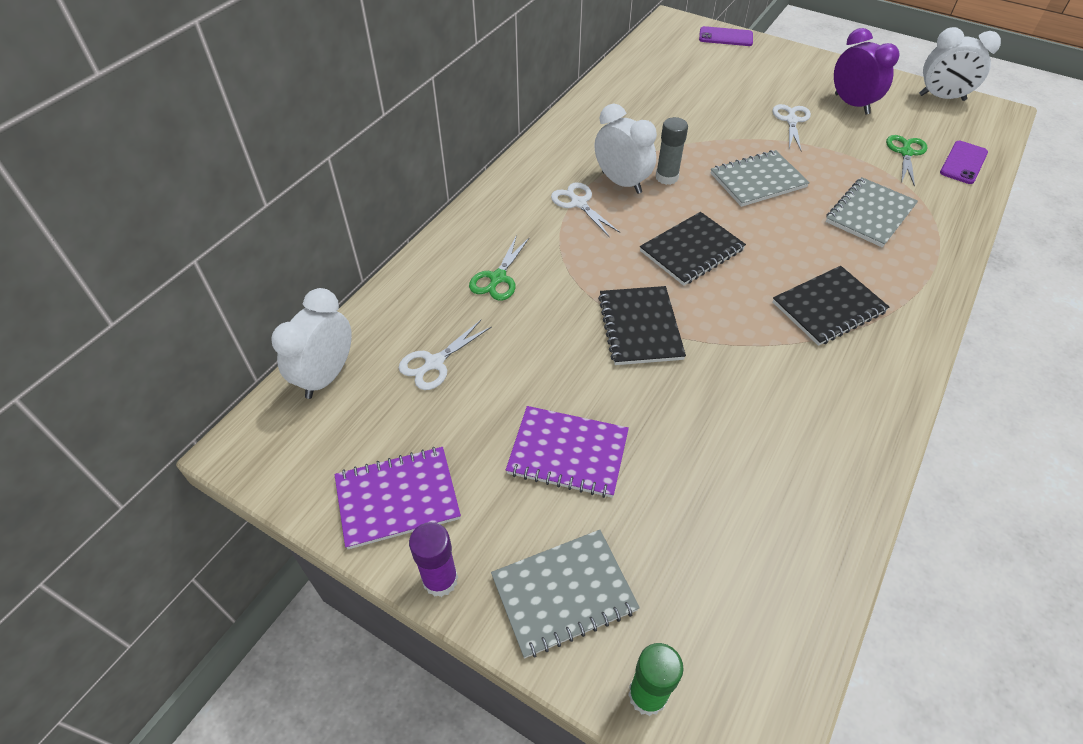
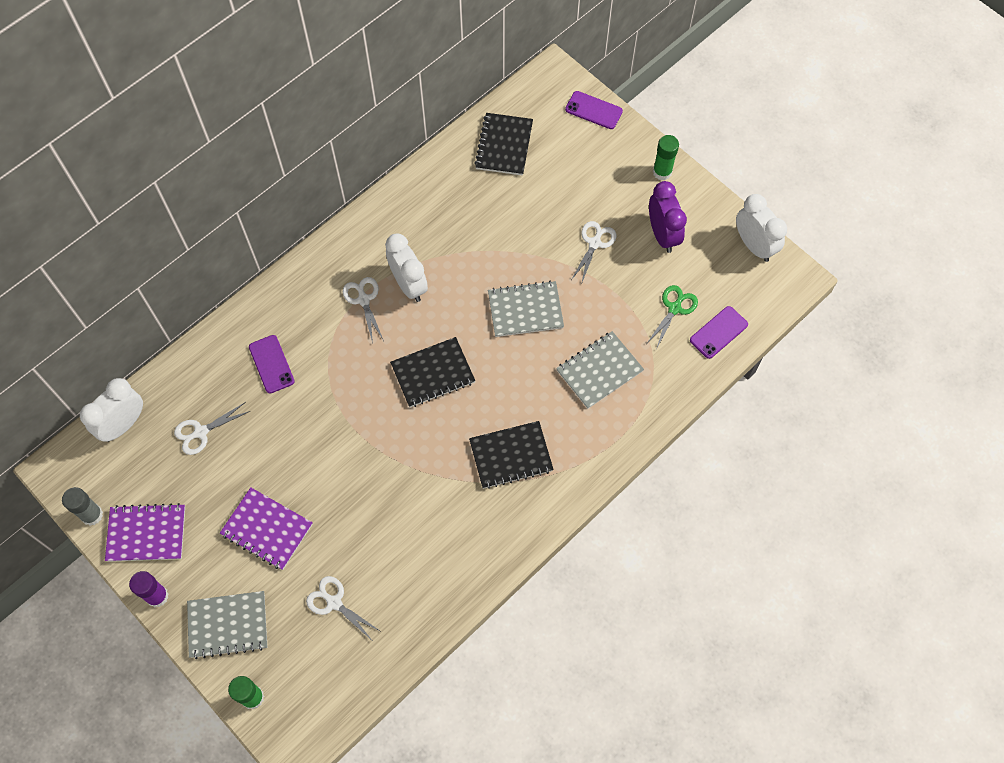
camera: 15 degrees right, 15 degrees up
(498, 278) = (271, 364): green scissors -> purple phone
(640, 327) = (360, 438): black notebook -> black notebook (504, 145)
(666, 177) = (449, 287): grey glue stick -> grey glue stick (92, 515)
(704, 522) = (334, 602): none -> white scissors
(817, 64) = (662, 172): none -> green glue stick
(941, 97) = (754, 245): white clock -> white clock turned 150 degrees counterclockwise

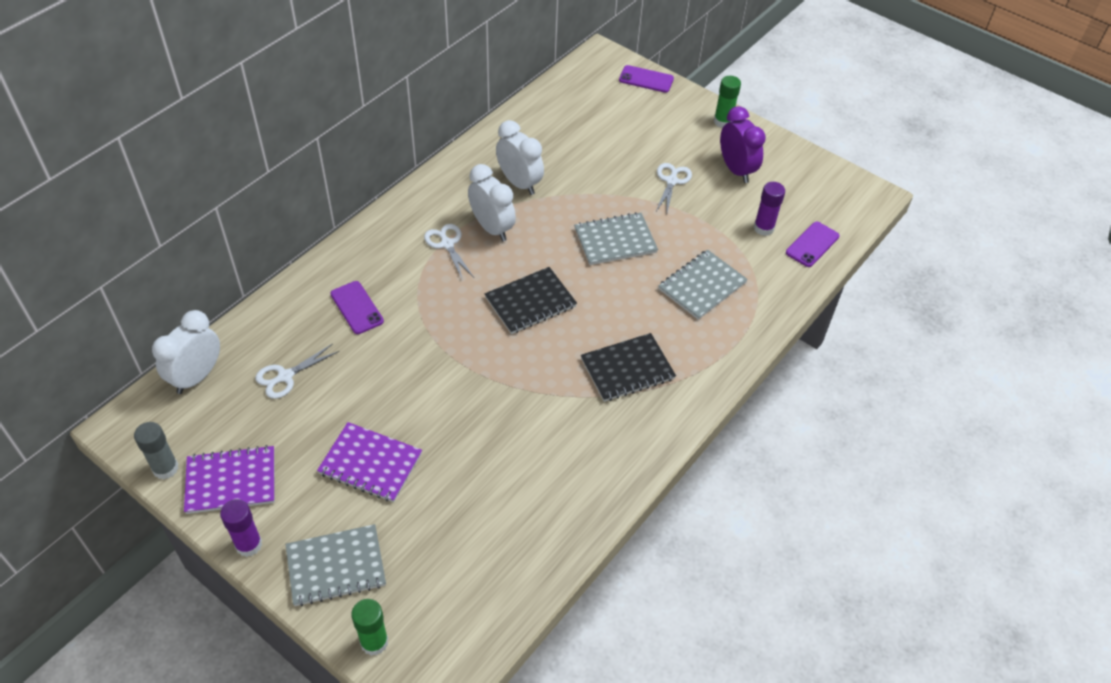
camera: 10 degrees left, 15 degrees down
(334, 602) = (457, 530): white scissors -> none
(504, 145) = (566, 111): black notebook -> none
(674, 308) = (763, 228): green scissors -> purple glue stick
(754, 245) = (826, 172): white clock -> white clock (519, 183)

